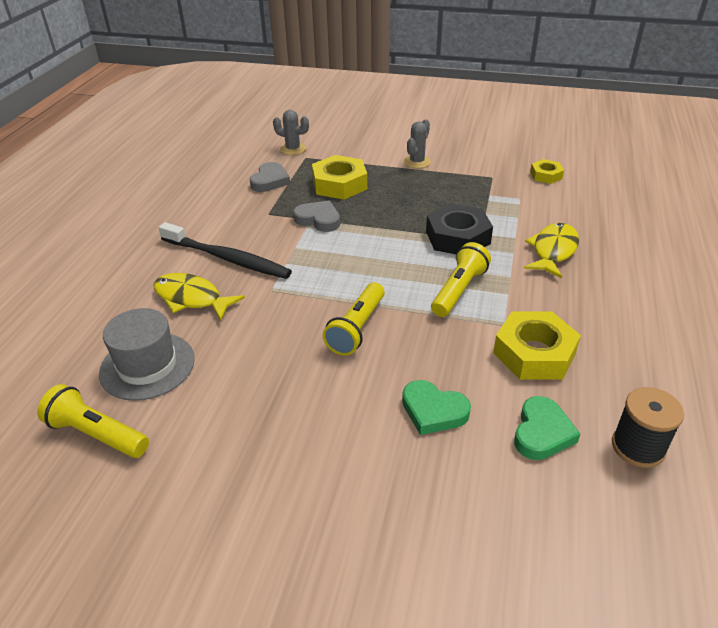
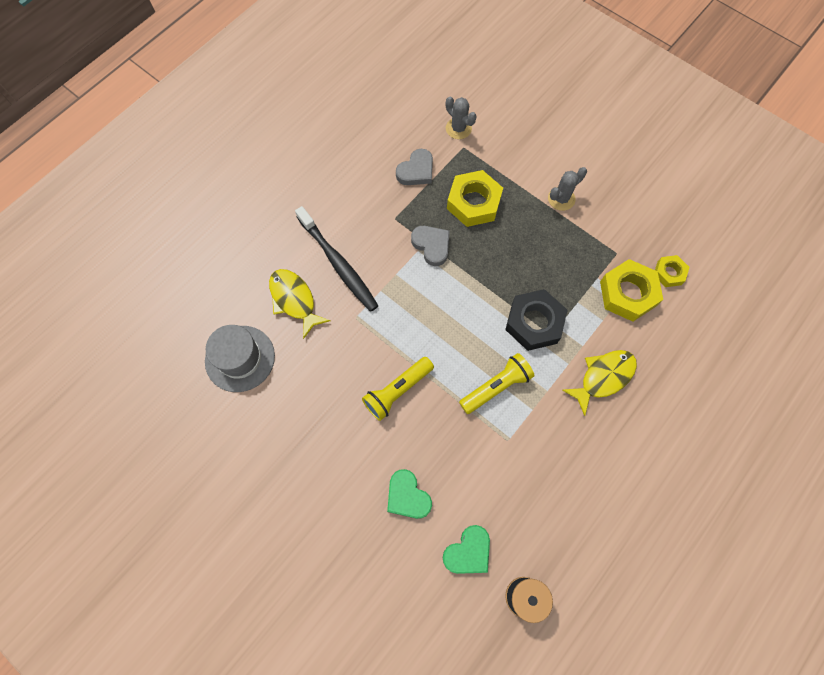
camera: 25 degrees right, 30 degrees up
(97, 434) = (189, 407): yellow flashlight -> none
(534, 353) = (511, 480): yellow nut -> yellow nut (627, 293)

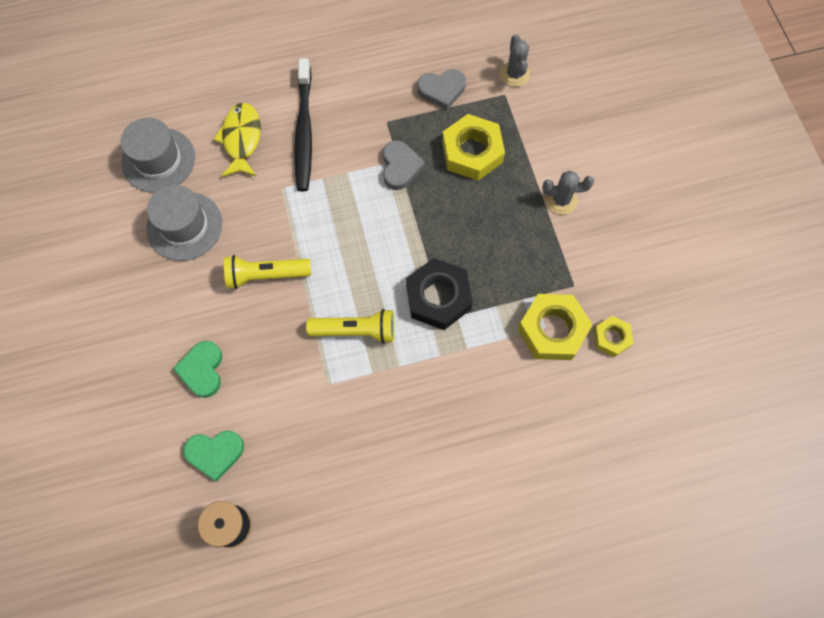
camera: 35 degrees right, 0 degrees up
(303, 396) = (184, 226): none -> grey hat
(603, 377) = (462, 390): yellow fish -> none

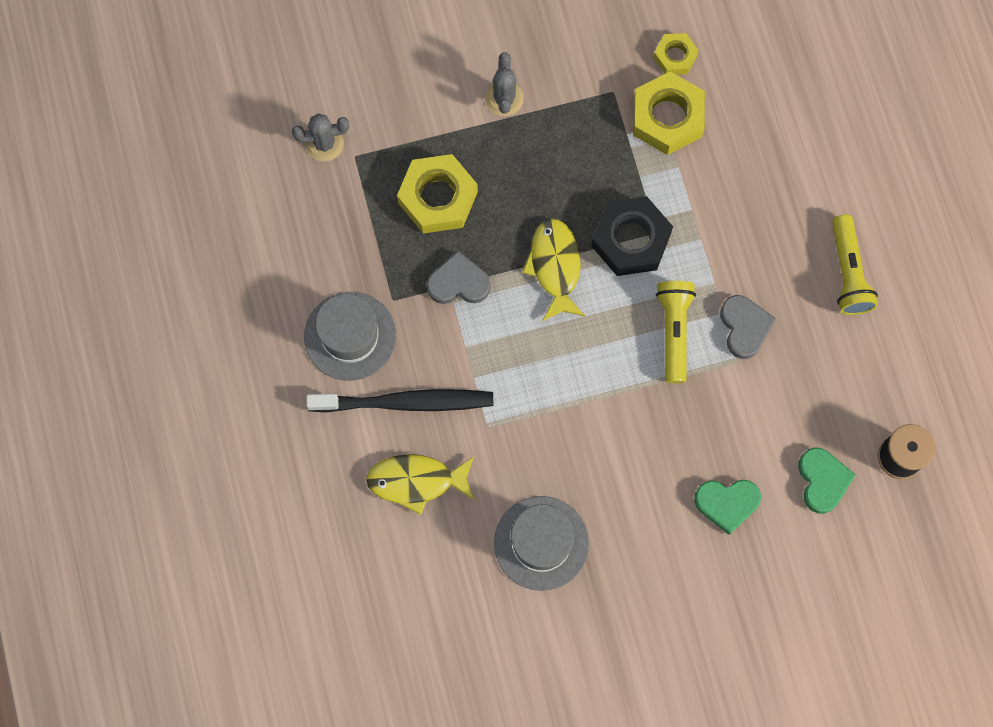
camera: 90 degrees left, 5 degrees up
(158, 160) = (446, 586): grey hat -> grey hat (350, 336)
(266, 275) = (606, 438): yellow flashlight -> yellow flashlight (848, 272)
(414, 238) = (555, 267): none -> yellow fish
(442, 90) = (346, 232): grey heart -> grey heart (744, 327)

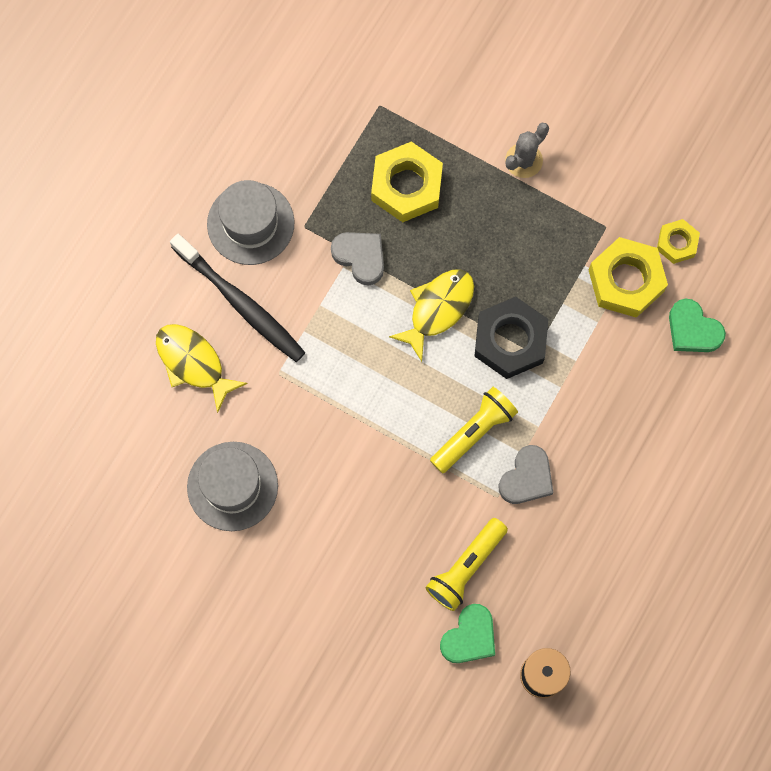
camera: 45 degrees right, 0 degrees up
(324, 143) = (368, 77): grey cactus -> none
(727, 503) = (386, 585): green heart -> green heart (693, 330)
(848, 272) = (642, 512): yellow flashlight -> yellow flashlight (466, 567)

